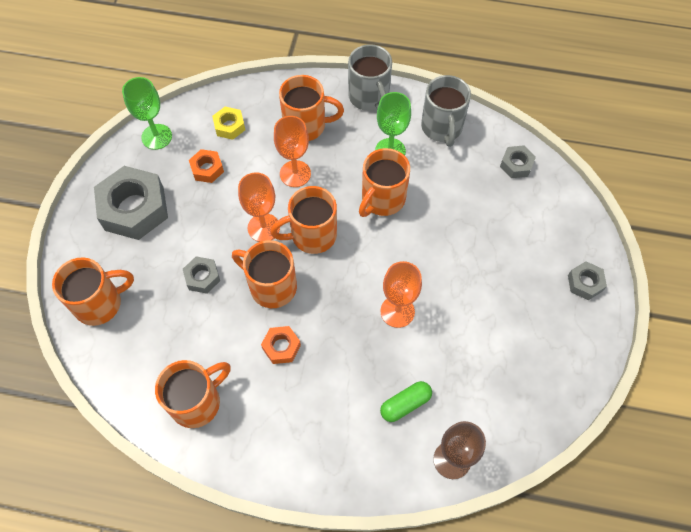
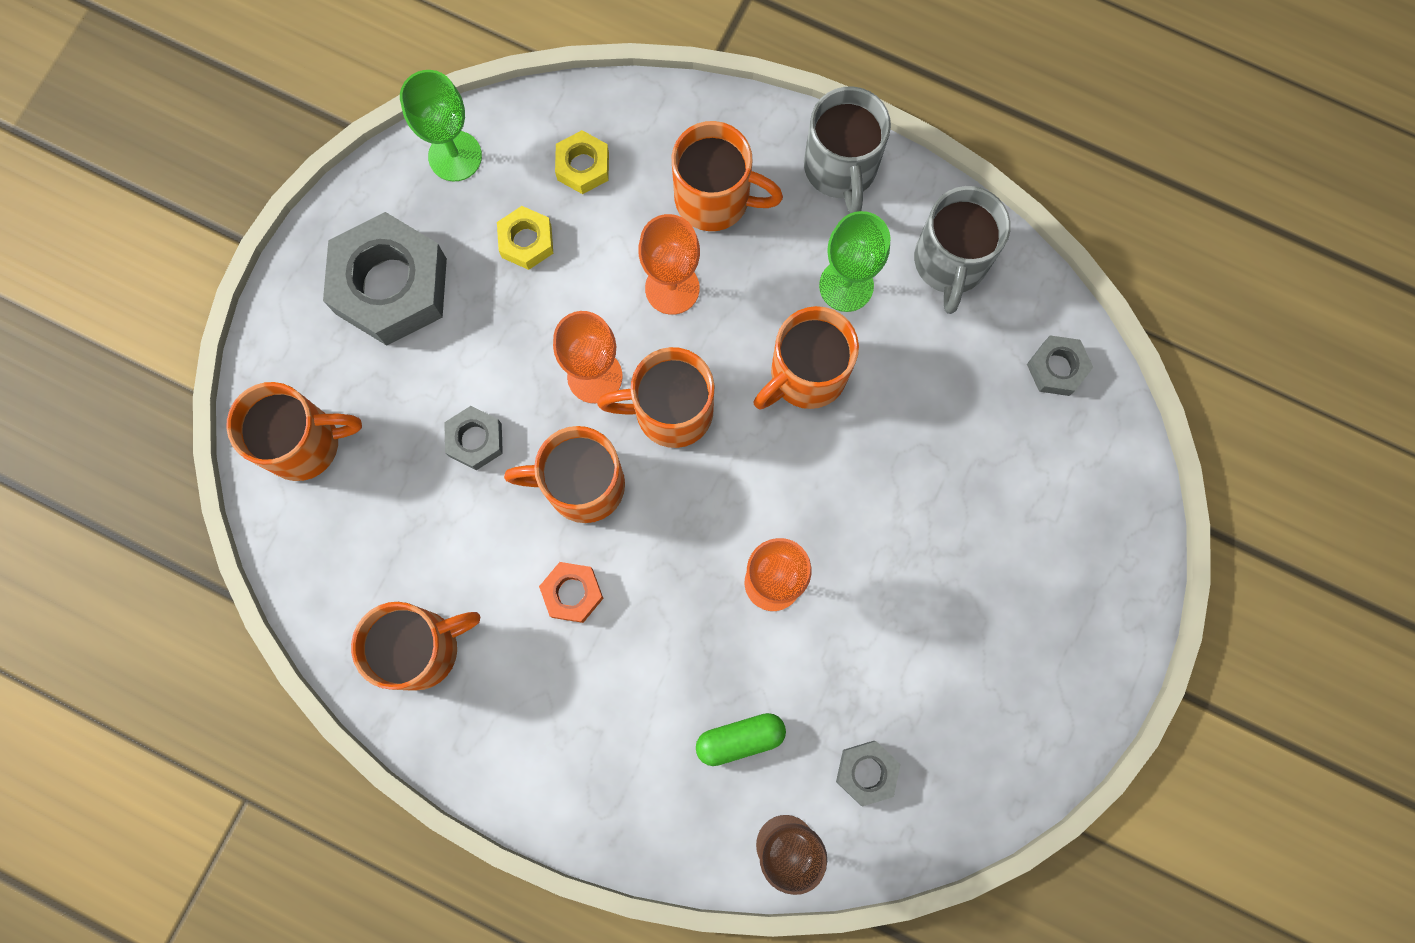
camera: 15 degrees right, 15 degrees up
(207, 169) = (526, 241): orange nut -> yellow nut
(271, 286) = (581, 485): orange mug -> orange mug turned 45 degrees counterclockwise
(585, 283) = (1096, 615): grey nut -> grey nut (866, 772)

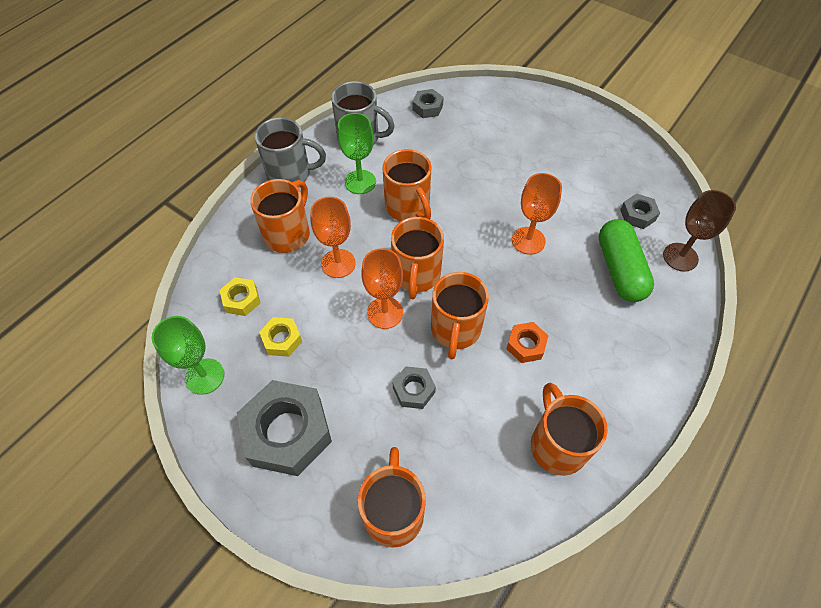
camera: 80 degrees left, 20 degrees down
(740, 739) = (619, 269): green capsule -> green capsule, size x1.68

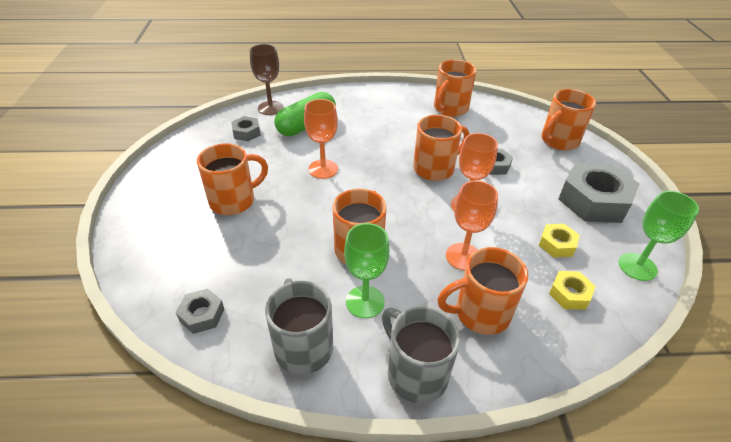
camera: 130 degrees left, 15 degrees down
(416, 275) = (418, 207): orange mug -> orange mug (234, 200)
(526, 345) = (408, 138): orange nut -> none

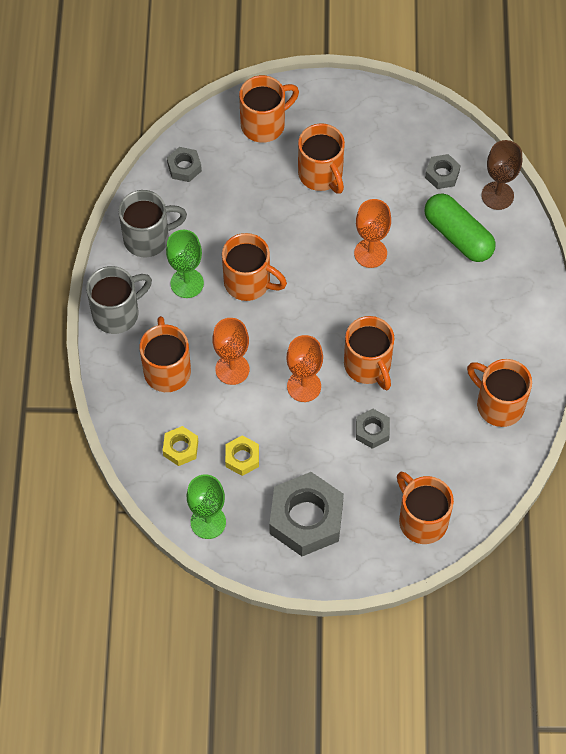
camera: 95 degrees right, 20 degrees up
(159, 244) = (264, 124): none -> orange mug

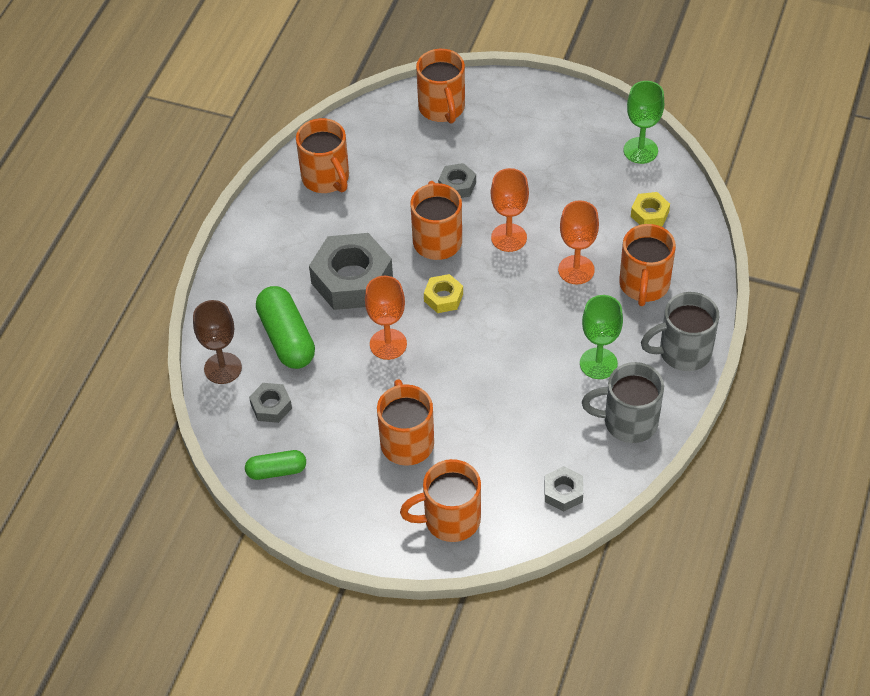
camera: 160 degrees left, 10 degrees down
(242, 458) = (591, 192): yellow nut -> yellow nut (443, 297)
(249, 282) = (530, 347): orange mug -> none
(306, 519) = (548, 132): grey nut -> grey nut (352, 279)
(413, 125) = (276, 471): none -> green capsule

